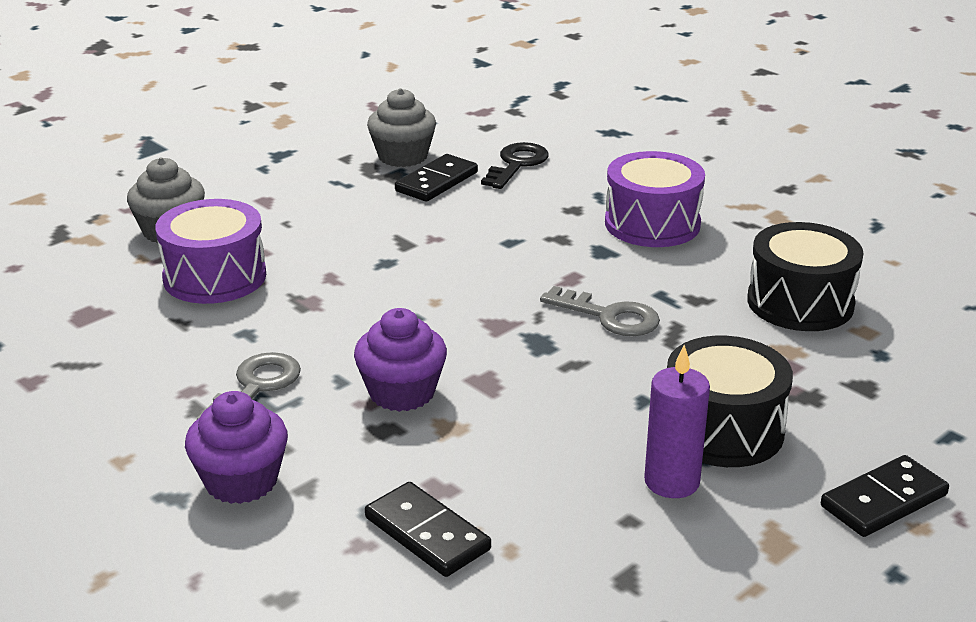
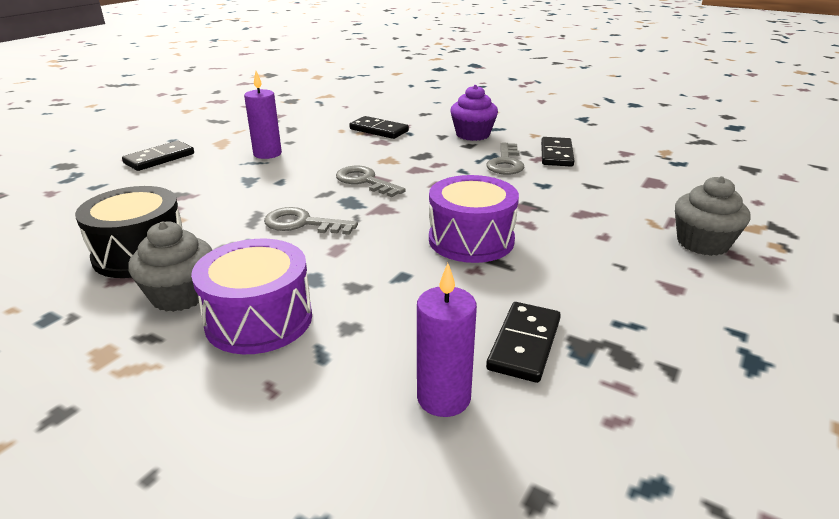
camera: 165 degrees right, 0 degrees up
(150, 394) = (556, 154): none -> black domino
(215, 277) = (612, 213): purple drum -> purple drum (471, 240)
(402, 156) = (603, 386): grey cupcake -> grey cupcake (180, 295)
(402, 392) = (423, 169): purple cupcake -> none
(507, 380) = (365, 181): none -> grey key
(516, 164) = (443, 398): black key -> purple candle
(723, 429) = (234, 174): black drum -> none

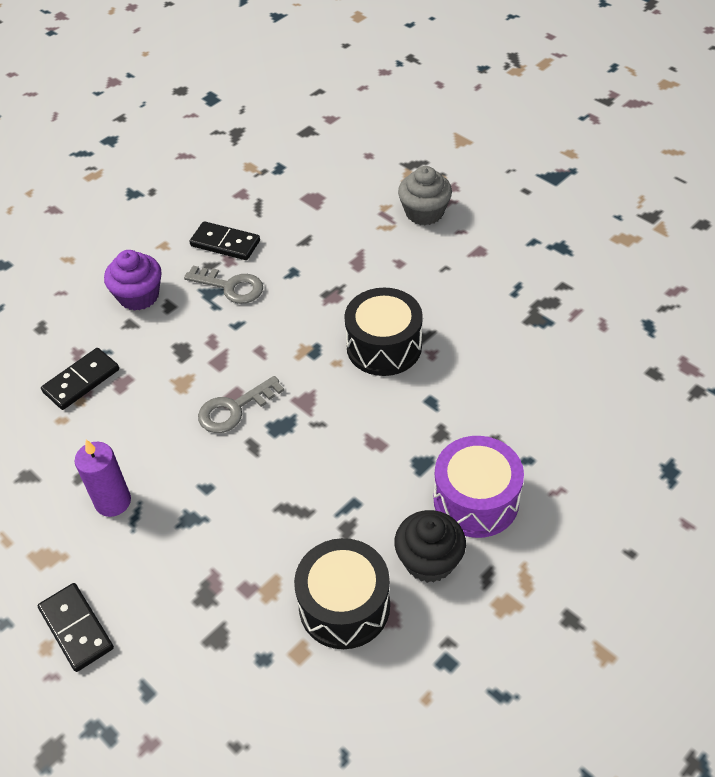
camera: 75 degrees left, 20 degrees up
(180, 295) = (429, 560): grey cupcake -> black cupcake
(302, 223) = (318, 468): grey key -> none
(443, 398) = (577, 399): purple candle -> none
(471, 240) = (384, 346): purple drum -> black drum
(524, 344) = (530, 347): black domino -> none

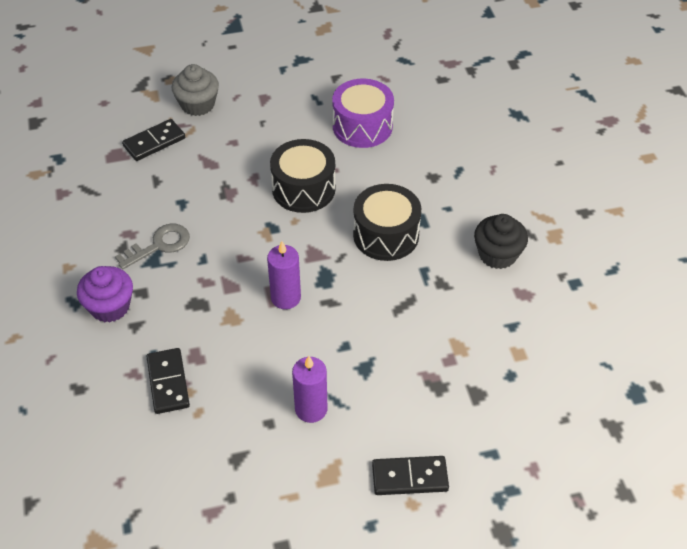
camera: 60 degrees left, 0 degrees up
(225, 243) = (108, 227): black domino -> black domino (154, 142)
(234, 409) = (286, 298): grey key -> purple candle
(344, 606) = (500, 313): black drum -> black drum (386, 235)
(476, 500) = (470, 209): purple drum -> purple drum (362, 126)

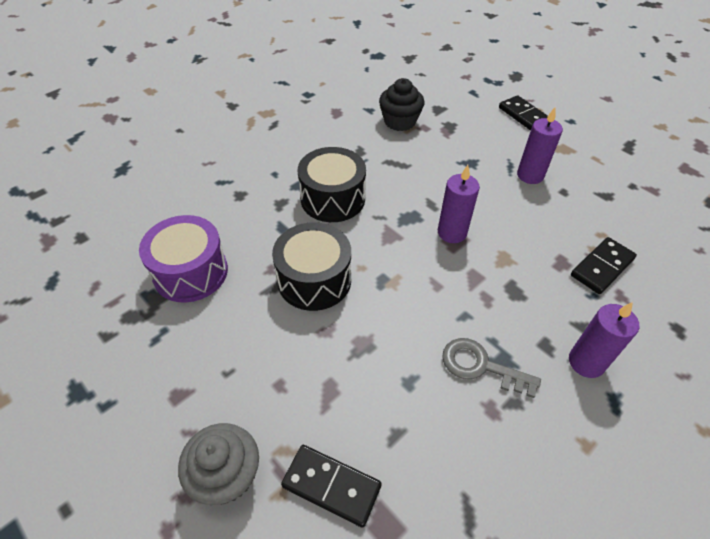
camera: 120 degrees left, 0 degrees up
(110, 307) = (586, 362): purple cupcake -> purple candle
(497, 254) = (307, 133): black cupcake -> black cupcake (399, 121)

